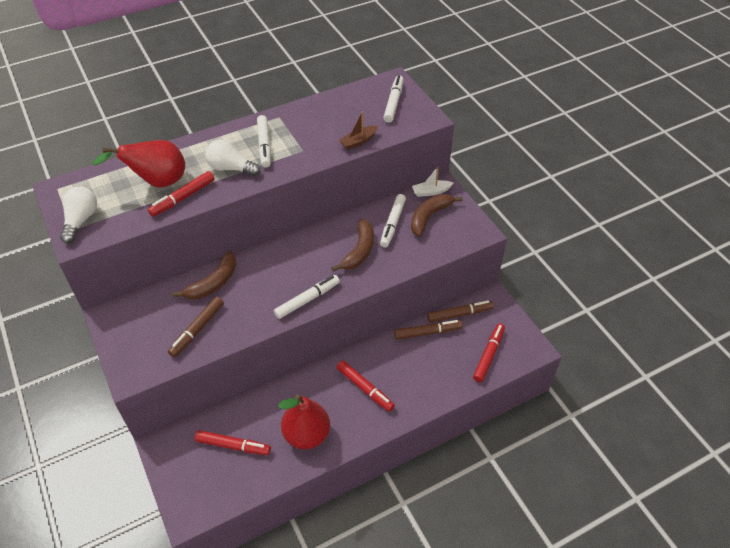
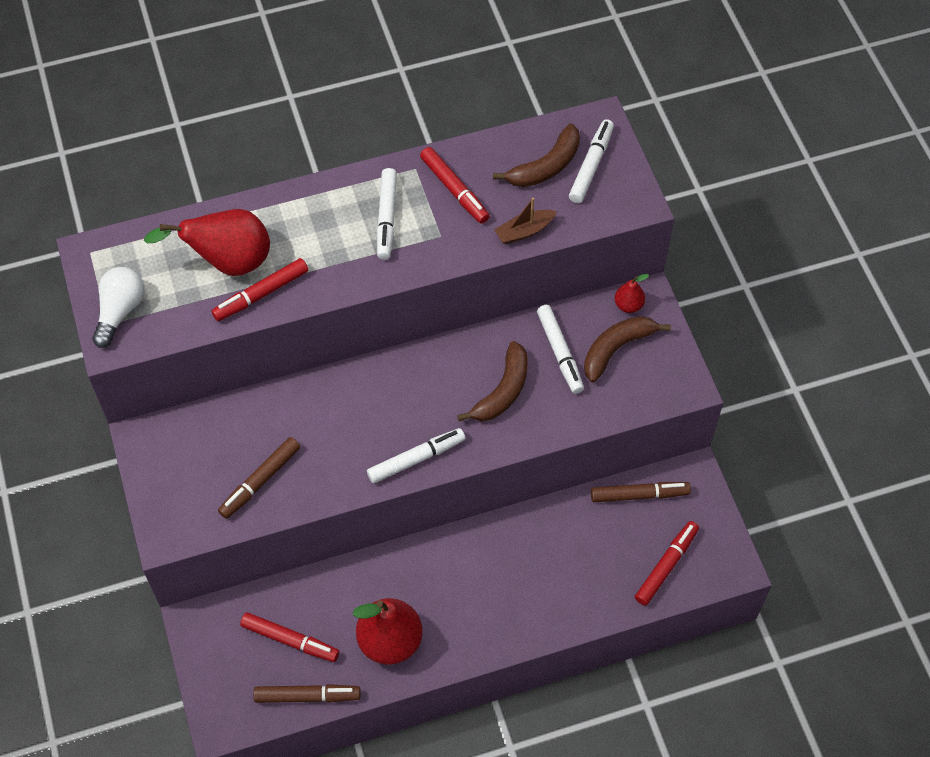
camera: 10 degrees right, 10 degrees up
(213, 283) = (290, 411): brown banana -> brown banana (545, 166)
(231, 168) = (333, 253): white light bulb -> none
(365, 388) = (480, 587): red marker -> red marker (454, 190)
(392, 224) = (559, 352): white marker -> white marker turned 45 degrees counterclockwise
(427, 332) = (586, 516): brown marker -> brown marker (307, 696)
(431, 192) = (628, 305): white boat -> red pear

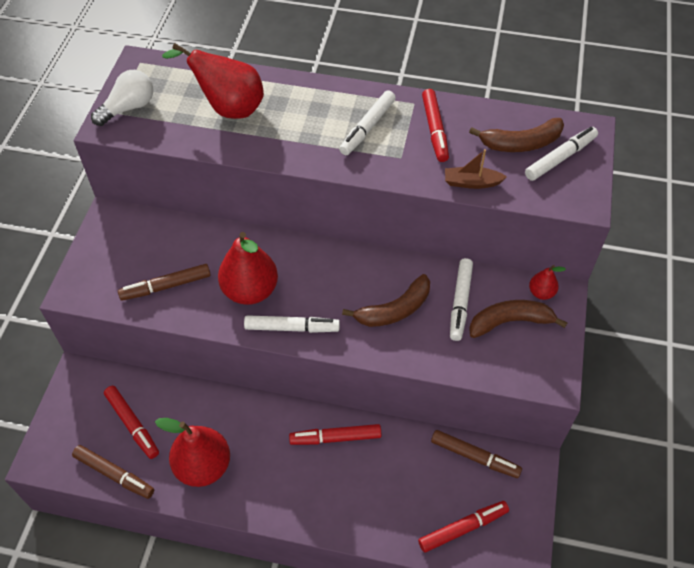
camera: 30 degrees right, 5 degrees down
(261, 294) = (235, 139): red marker -> red marker (335, 438)
(349, 442) = (250, 290): none -> red pear

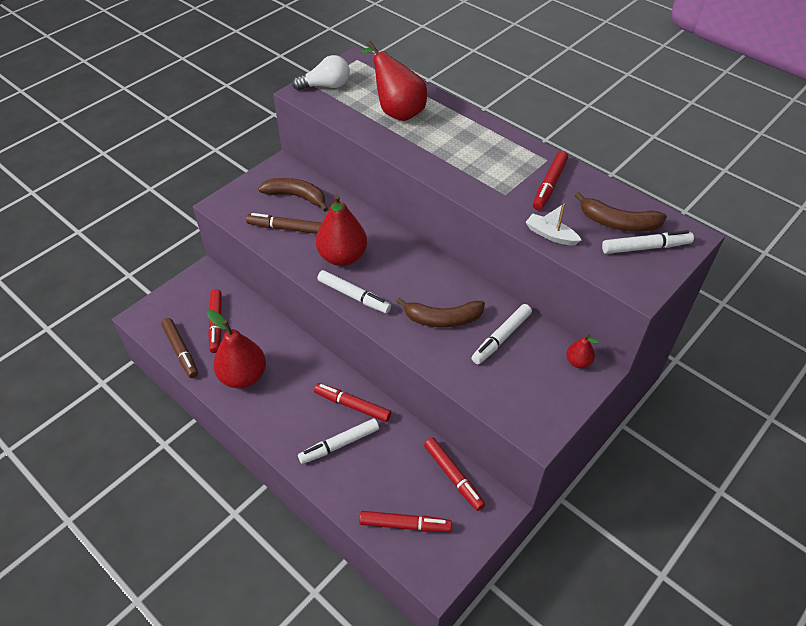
camera: 30 degrees right, 5 degrees down
(367, 127) = (494, 163): white marker -> white marker (339, 444)
(471, 183) = (551, 235): brown boat -> white boat
(474, 457) = (453, 476): brown marker -> red marker
(510, 322) = (533, 371): brown banana -> brown banana (296, 197)

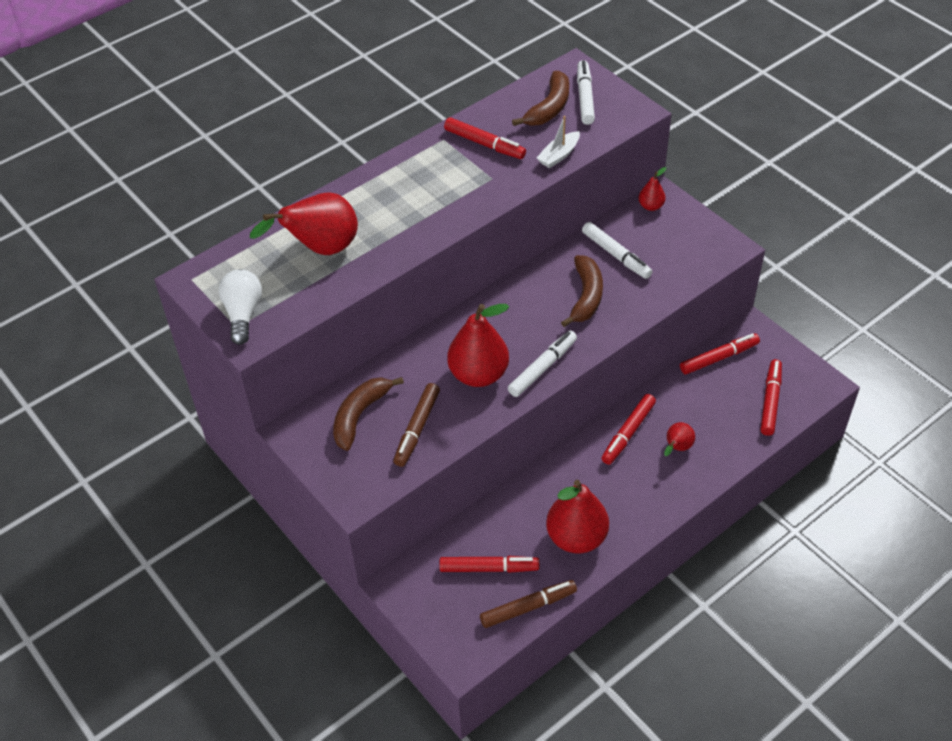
camera: 80 degrees left, 0 degrees up
(339, 444) = (677, 448): white marker -> red pear

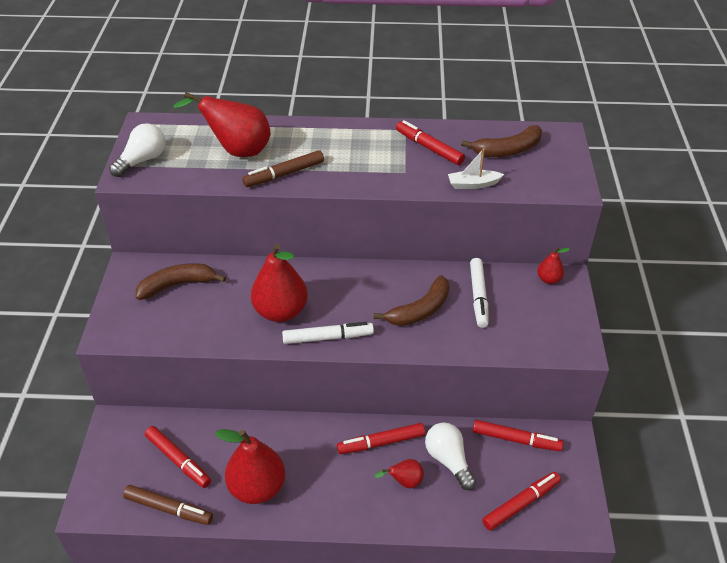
camera: 40 degrees right, 5 degrees down
(417, 429) = (198, 318): brown marker -> brown marker (284, 174)
(484, 144) = (429, 148): red marker -> red marker turned 150 degrees clockwise
(585, 97) = (545, 157): white marker -> none
(690, 408) = (448, 460): none -> white light bulb

